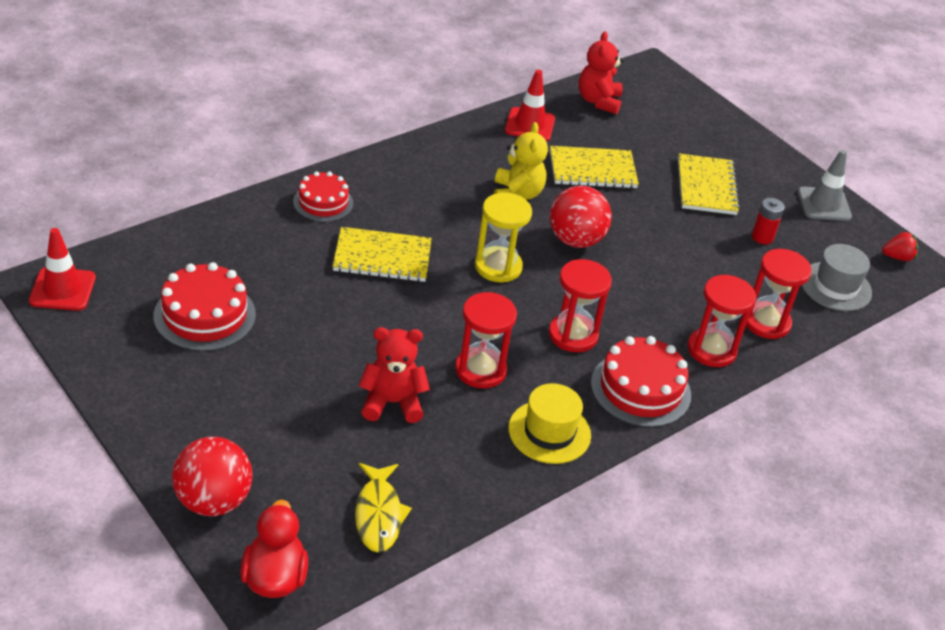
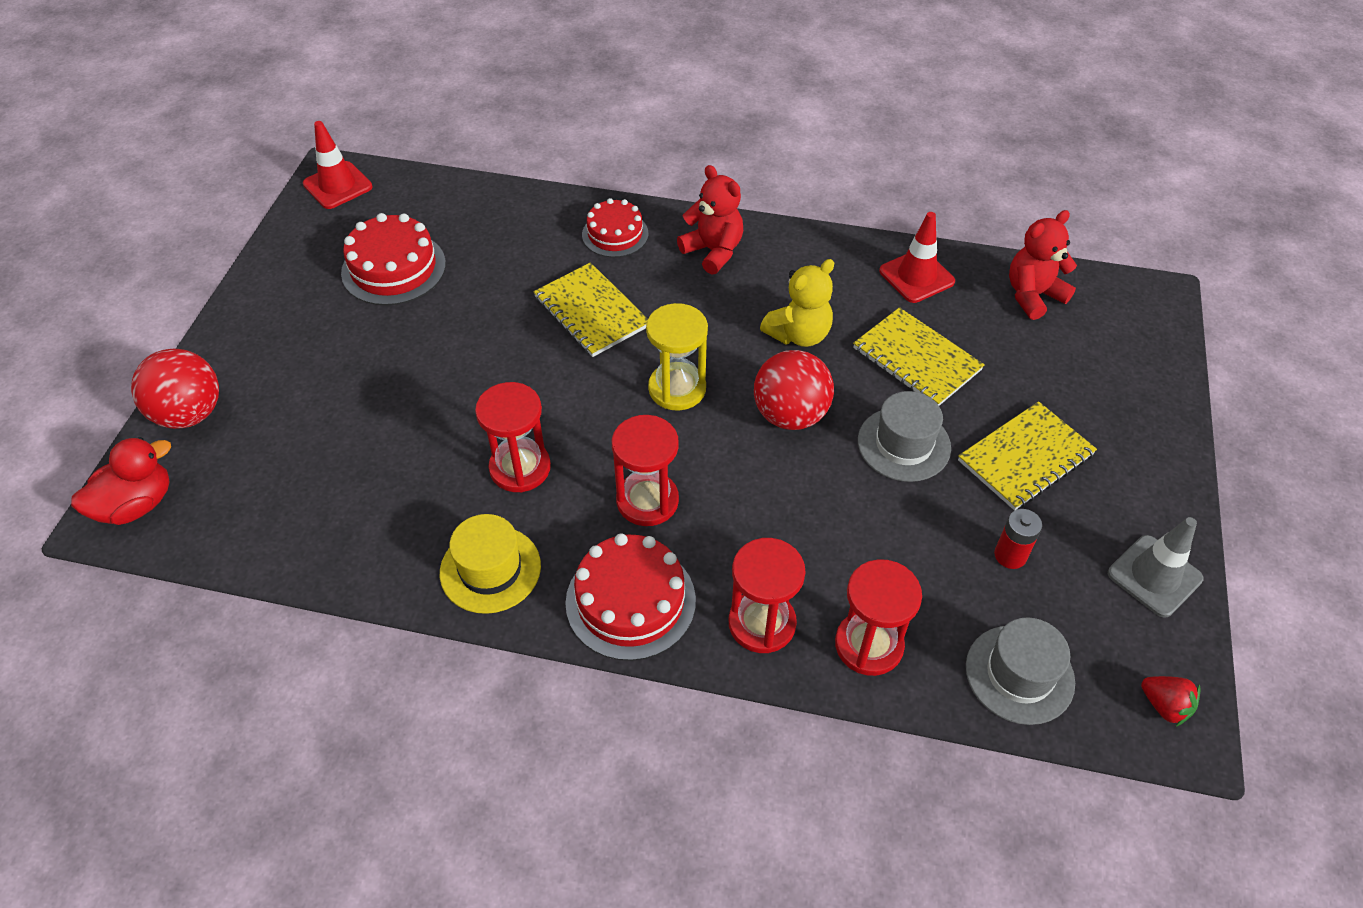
camera: 55 degrees right, 10 degrees up
(378, 514) = (266, 520): yellow fish -> none
(392, 403) = (412, 439): red teddy bear -> red teddy bear (713, 251)
(648, 217) = (904, 444): none -> grey hat

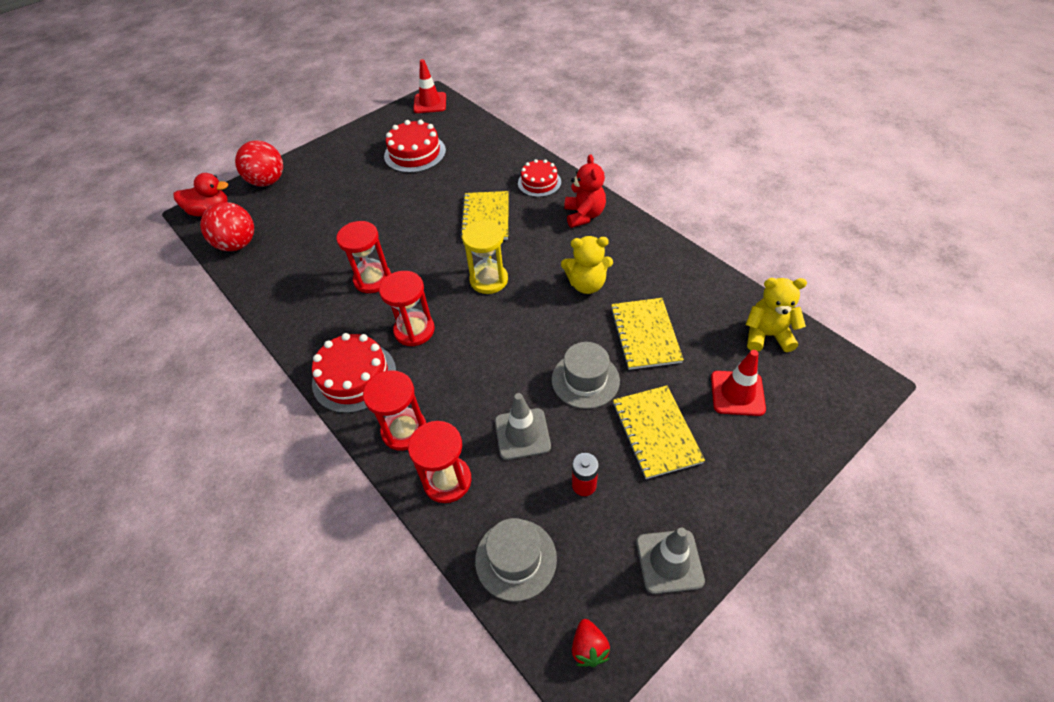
camera: 40 degrees right, 0 degrees up
(490, 569) = (310, 321): yellow hat -> none
(790, 415) = (535, 326): red ball -> red ball (237, 244)
(897, 543) = (522, 434): none -> grey traffic cone
(916, 276) = (696, 286): red traffic cone -> red traffic cone (737, 393)
(1025, 458) = (656, 432): yellow notebook -> yellow notebook turned 75 degrees clockwise
(1033, 295) = (767, 335): red teddy bear -> yellow teddy bear

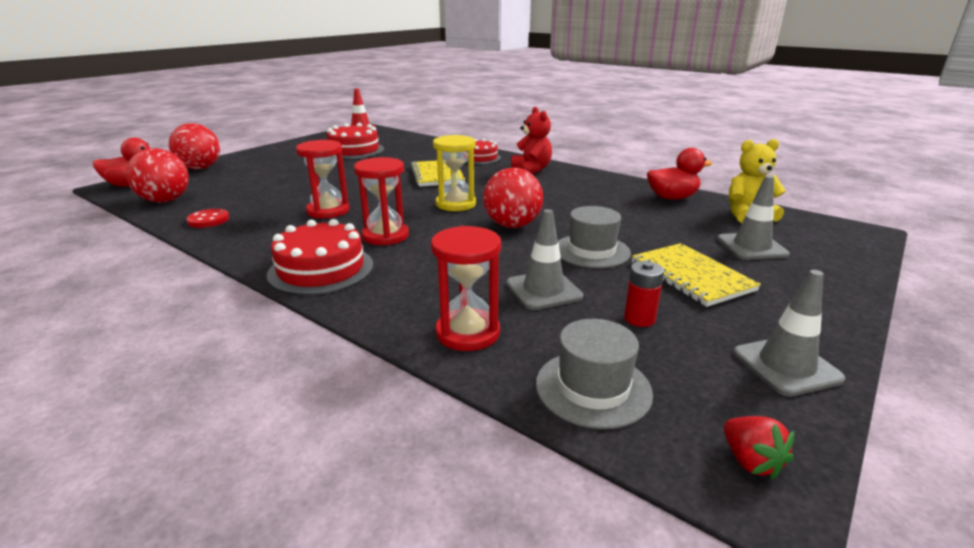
camera: 15 degrees left, 25 degrees down
(272, 284) = (208, 220): none -> red button
(404, 430) = (396, 300): red hourglass -> none
(529, 326) = (512, 225): none -> red ball
(586, 284) = (556, 201): yellow teddy bear -> none
(645, 335) = (633, 222): yellow notebook -> none
(706, 291) = (672, 198): none -> red duck
(737, 393) = (751, 247): red traffic cone -> grey traffic cone

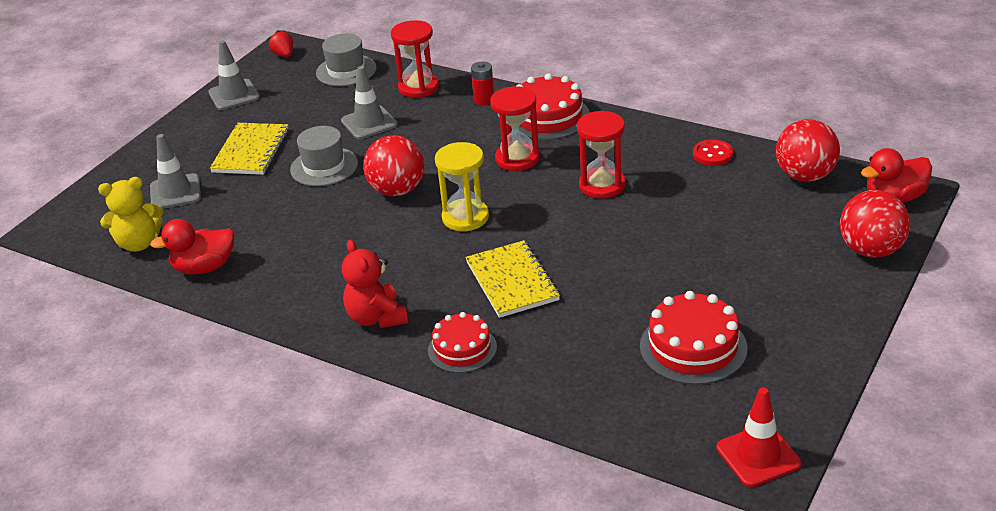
camera: 175 degrees right, 10 degrees up
(639, 319) = (306, 111): red battery -> red battery (484, 100)
(691, 276) = (251, 151): yellow notebook -> yellow notebook turned 45 degrees clockwise

